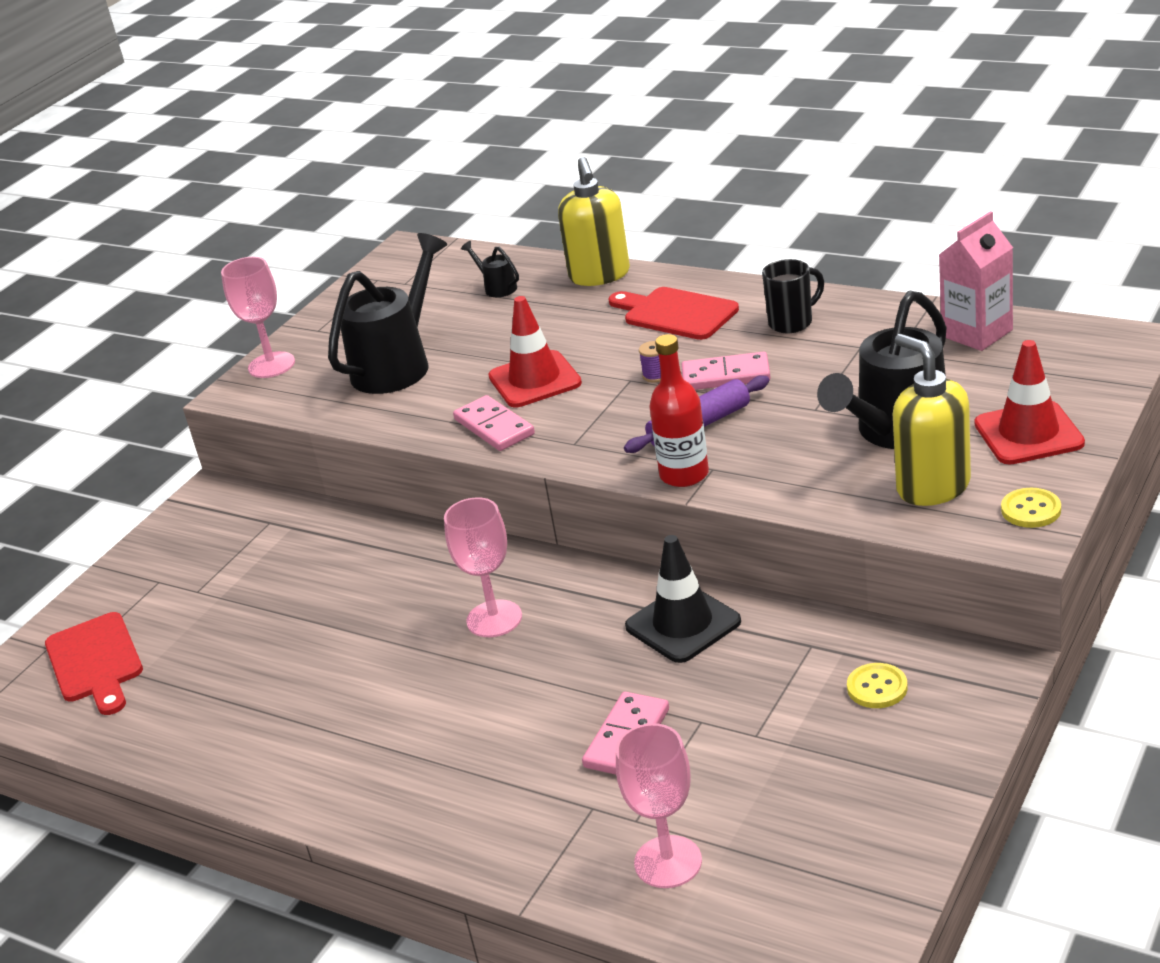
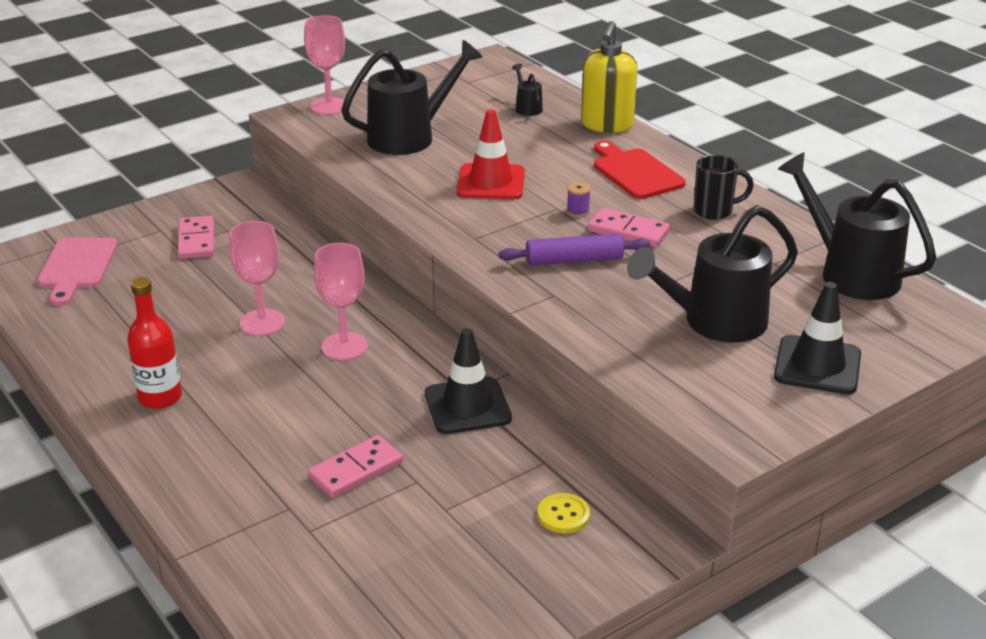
camera: 20 degrees right, 0 degrees up
(95, 662) = (77, 267): red cutting board -> pink cutting board
(494, 427) = (432, 205): pink domino -> pink domino (196, 240)
(668, 862) = (303, 570): pink goblet -> pink goblet (262, 322)
(684, 475) = (529, 291): red bottle -> red bottle (160, 397)
(932, 487) = (703, 375): yellow soap dispenser -> none
(977, 333) = (850, 273): pink carton -> black watering can
(1028, 434) = (817, 365): red traffic cone -> black traffic cone
(1031, 510) = (762, 424): yellow button -> none

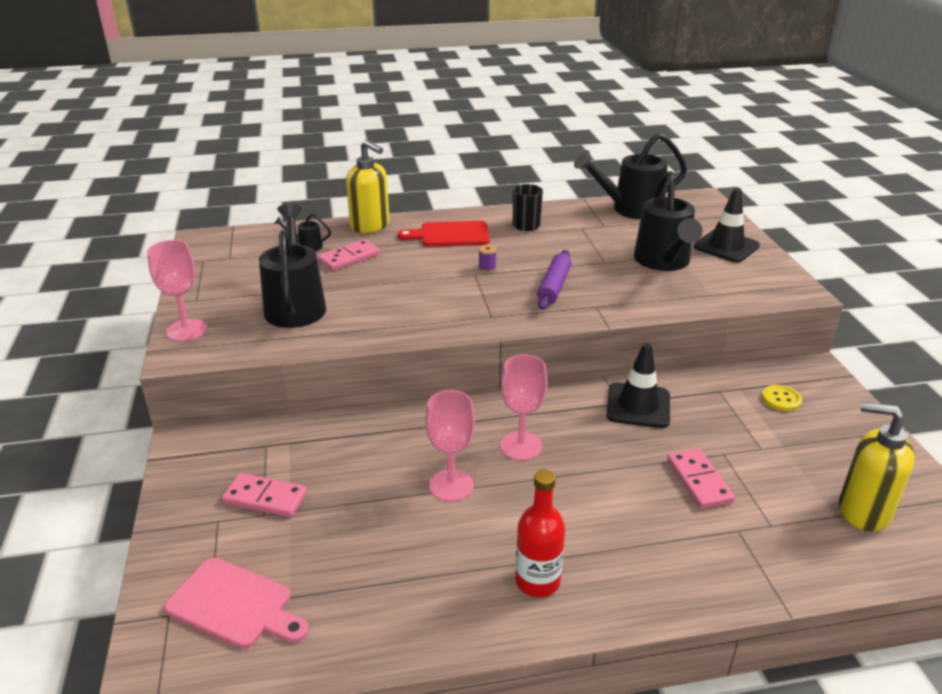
camera: 65 degrees left, 0 degrees up
(373, 601) = (863, 511): none -> yellow soap dispenser
(491, 182) = (411, 289): red traffic cone -> none
(628, 231) = (529, 258): pink domino -> pink domino (349, 257)

